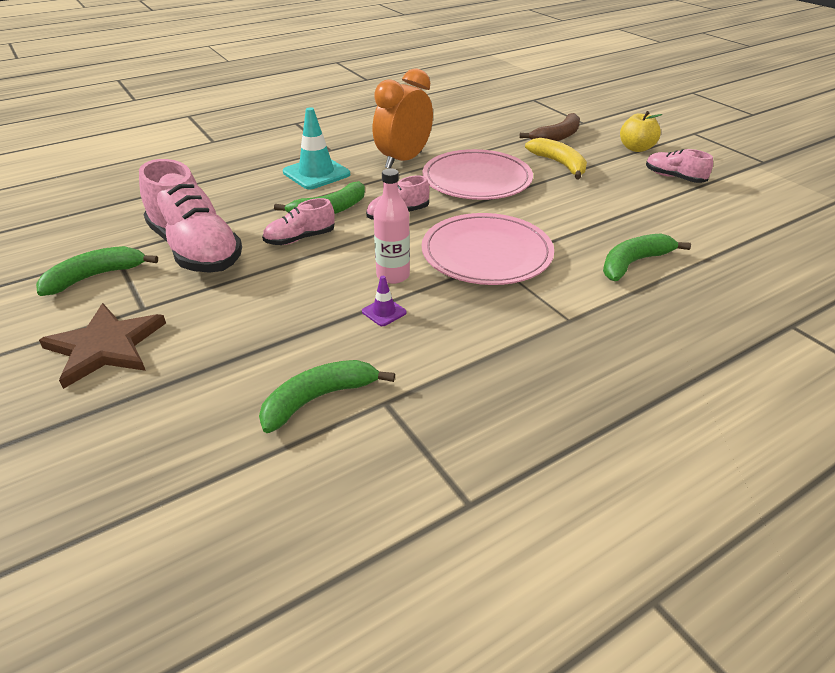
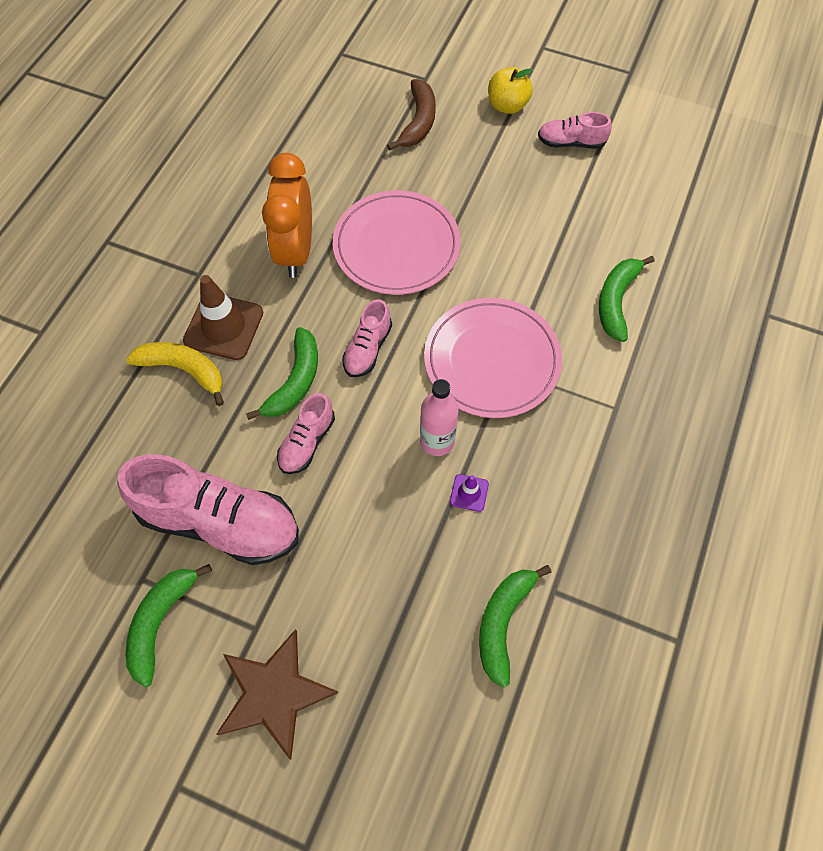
camera: 35 degrees left, 25 degrees up
(316, 173) = (224, 327): turquoise traffic cone -> brown traffic cone
(559, 164) = (455, 174): yellow banana -> yellow banana (184, 370)

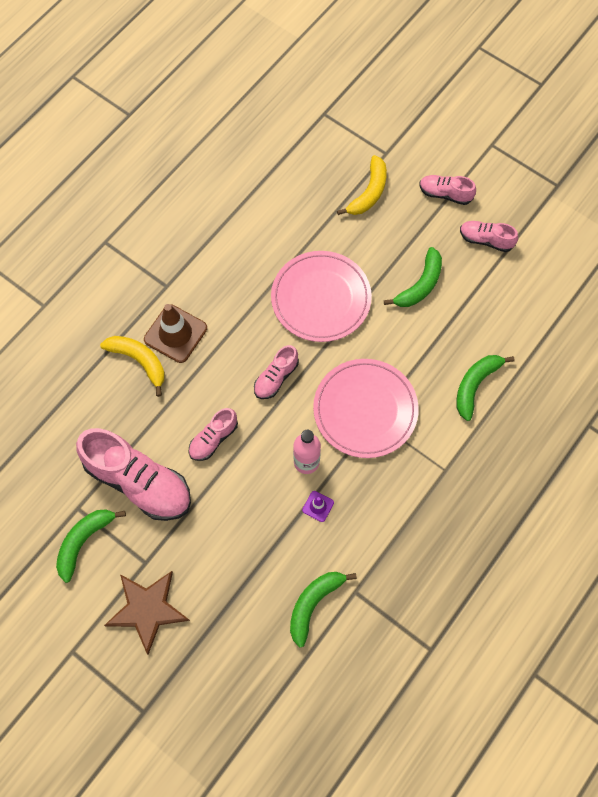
camera: 15 degrees right, 5 degrees up
(295, 381) = (217, 390): green banana -> green banana (420, 285)
(296, 251) = (244, 284): orange clock -> none
(418, 122) = (369, 192): brown banana -> yellow banana
(507, 106) = (445, 194): yellow apple -> pink shoe

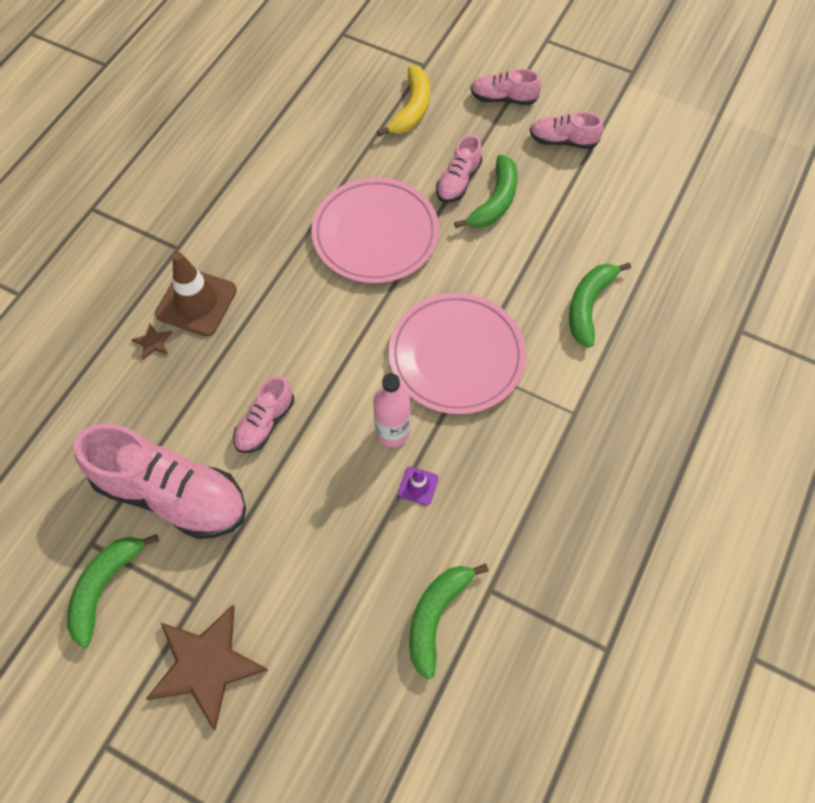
camera: 10 degrees left, 5 degrees down
(139, 361) = (153, 342): yellow banana -> brown star
(276, 378) = (335, 335): pink shoe -> pink shoe (458, 181)

